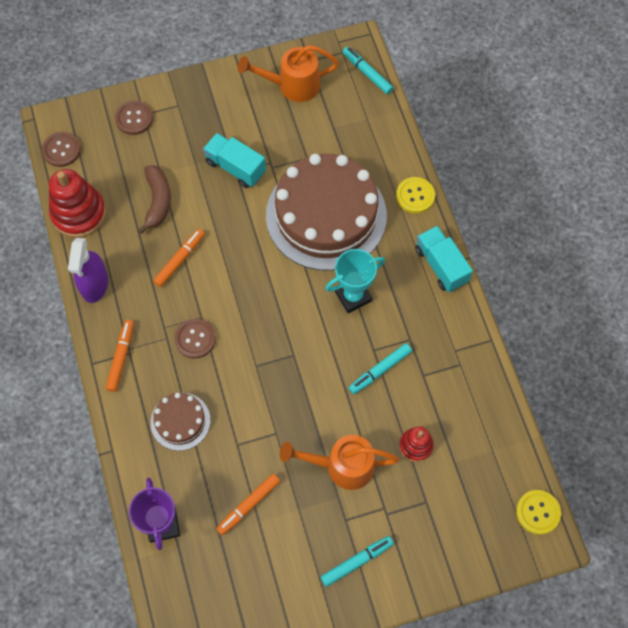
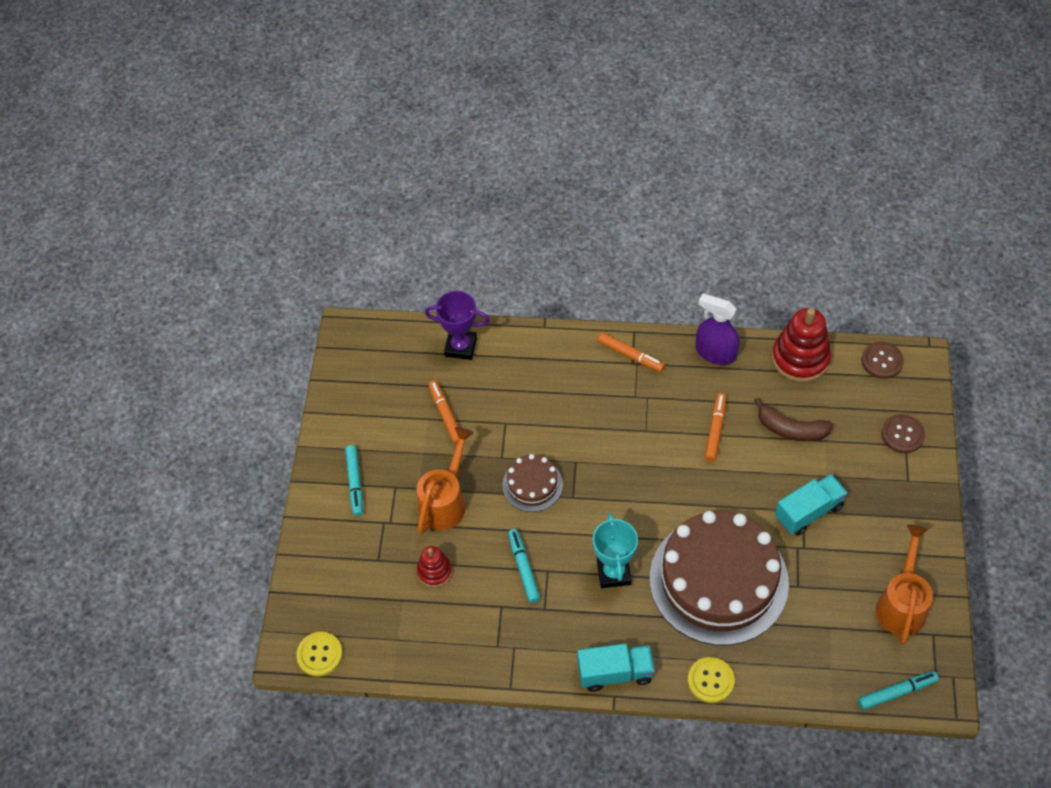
camera: 115 degrees right, 10 degrees down
(180, 260) = (715, 430): orange marker -> orange marker turned 135 degrees counterclockwise
(180, 421) = (548, 385): brown cake -> brown cake (532, 485)
(195, 339) = (624, 419): brown button -> none

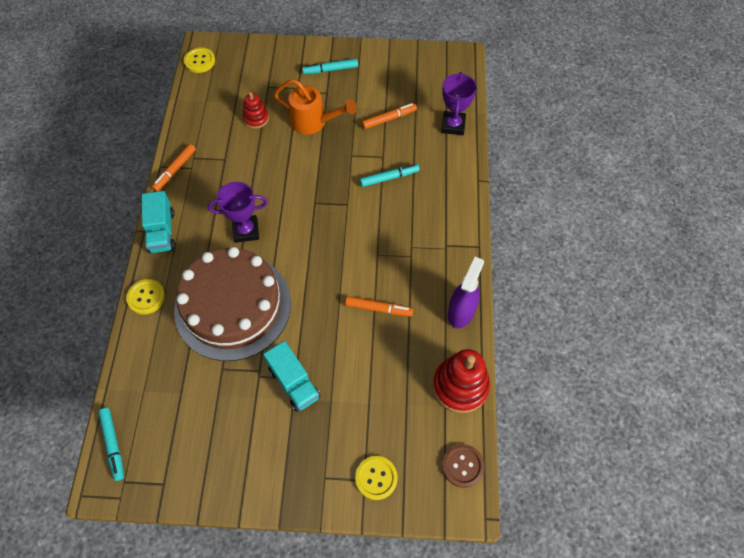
camera: 85 degrees right, 5 degrees up
(523, 568) = (254, 172): turquoise marker -> turquoise marker (389, 178)
(532, 485) = (326, 176): brown cake -> none
(613, 573) = (246, 231): turquoise trophy -> purple trophy
(630, 355) = (453, 243): orange marker -> orange marker (175, 170)
(791, 429) = (380, 373): brown banana -> none
(902, 434) = (376, 478): brown button -> yellow button
(902, 604) = (196, 458): orange watering can -> none

